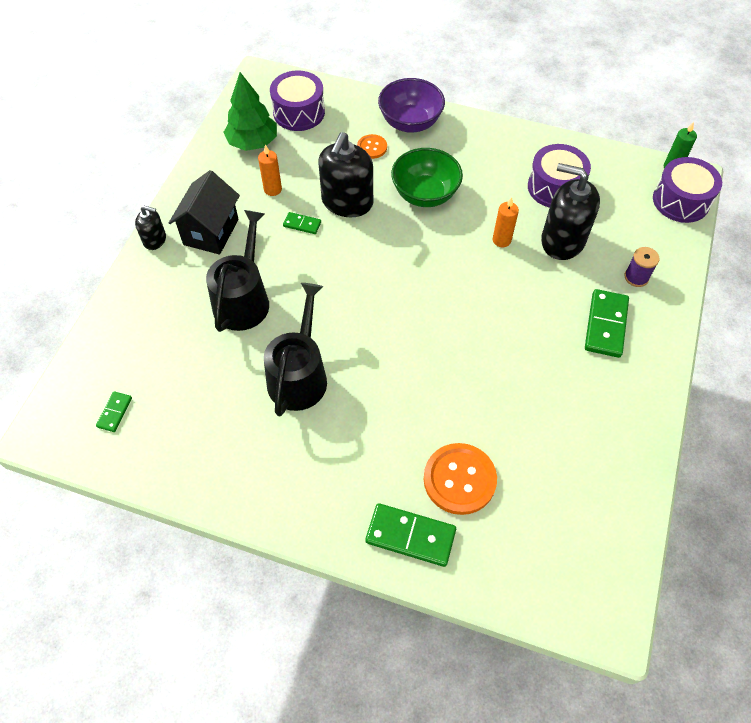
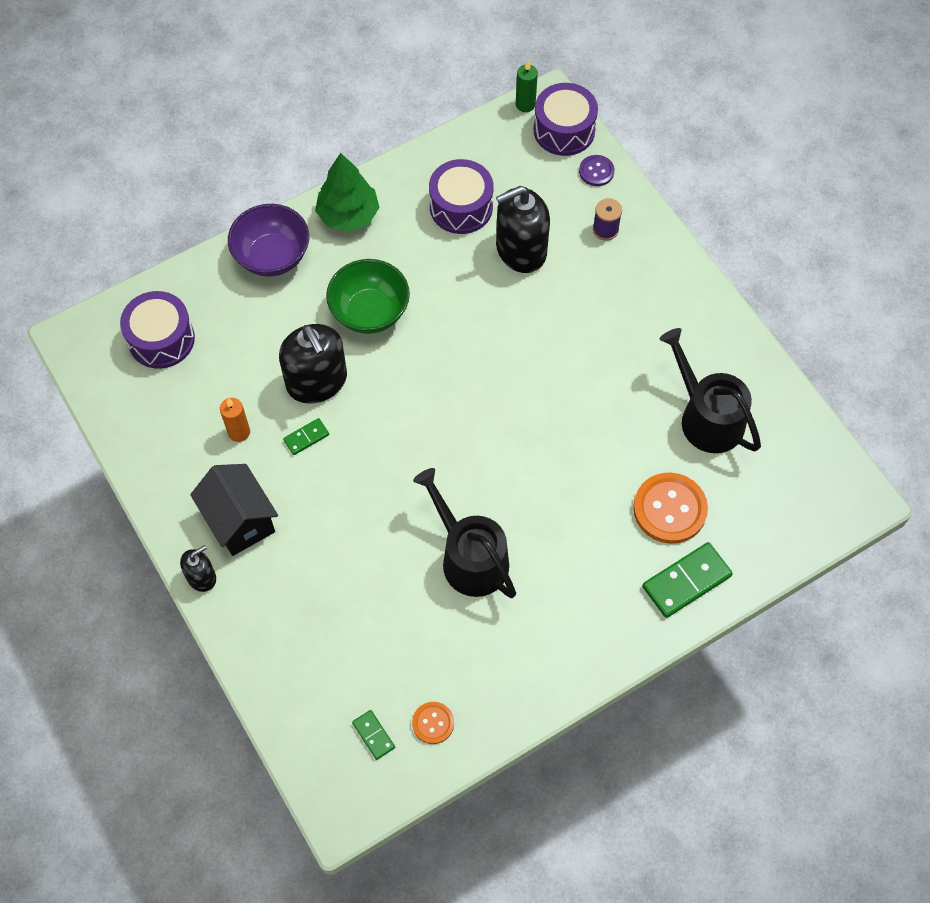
camera: 50 degrees left, 5 degrees up
(243, 299) = (346, 547): black watering can -> black watering can (706, 417)
(253, 142) = (160, 407): green tree -> green tree (348, 215)
(372, 147) = (271, 311): orange button -> orange button (433, 723)
(501, 240) = (477, 294): orange candle -> none
(605, 325) = (628, 291): green domino -> none
(673, 240) = (596, 171): none -> purple button

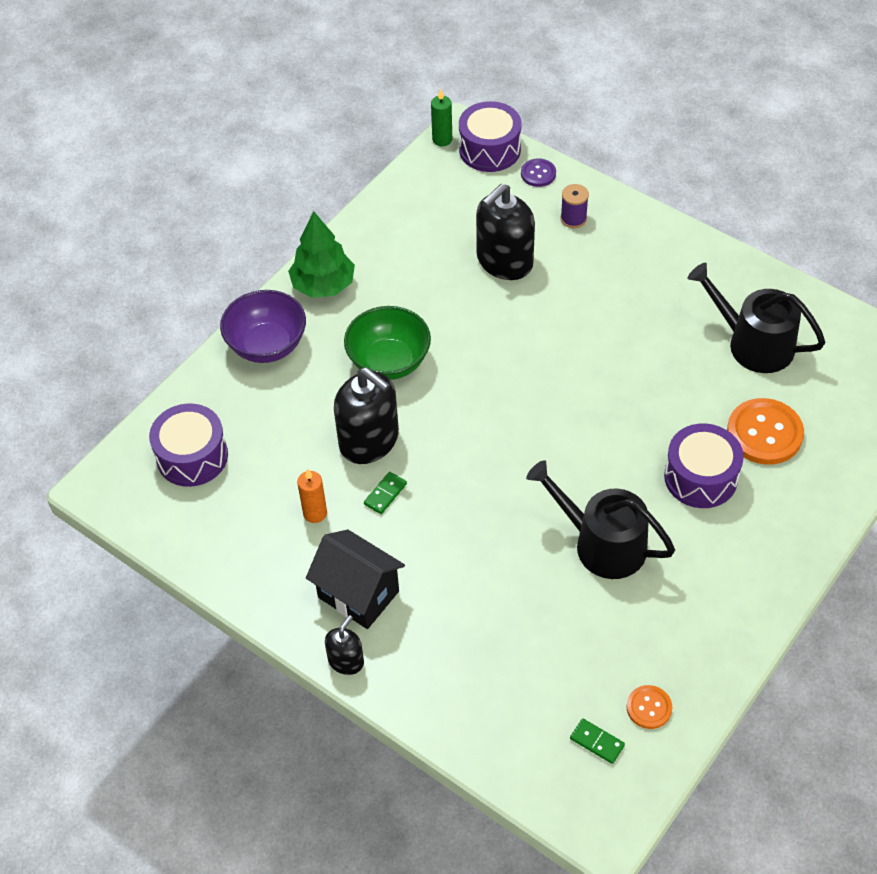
camera: 20 degrees left, 10 degrees down
(461, 207) = (428, 243): purple drum -> purple drum (700, 477)
(686, 581) = (815, 490): green domino -> none

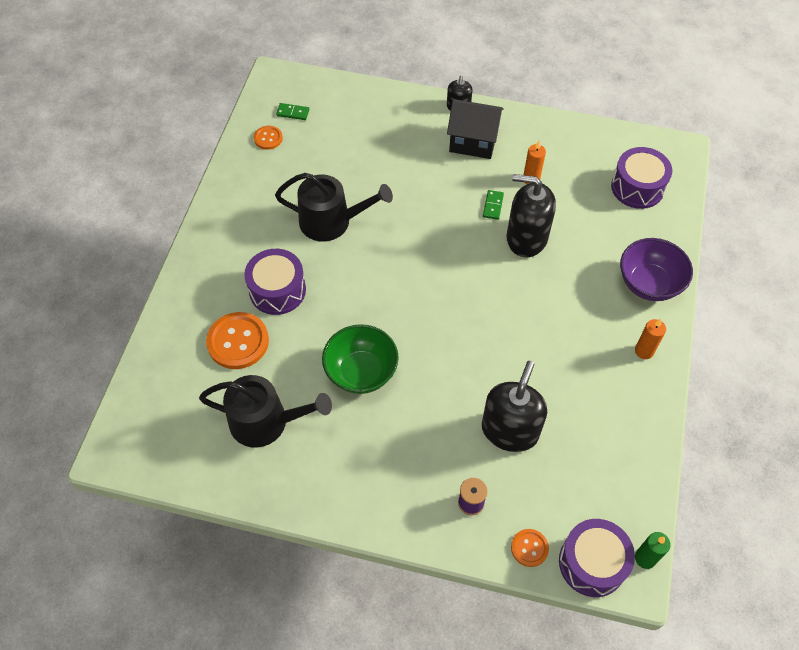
camera: 155 degrees right, 5 degrees up
(323, 285) = (644, 351): green tree -> orange candle
(389, 362) = (549, 302): green bowl -> green bowl (361, 372)
(538, 174) = (529, 548): purple button -> orange button

